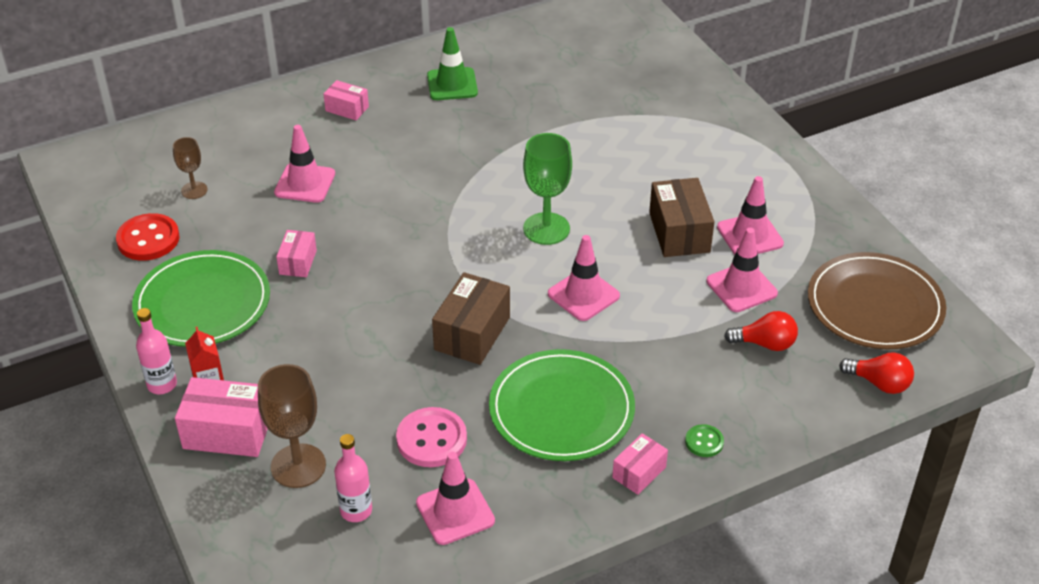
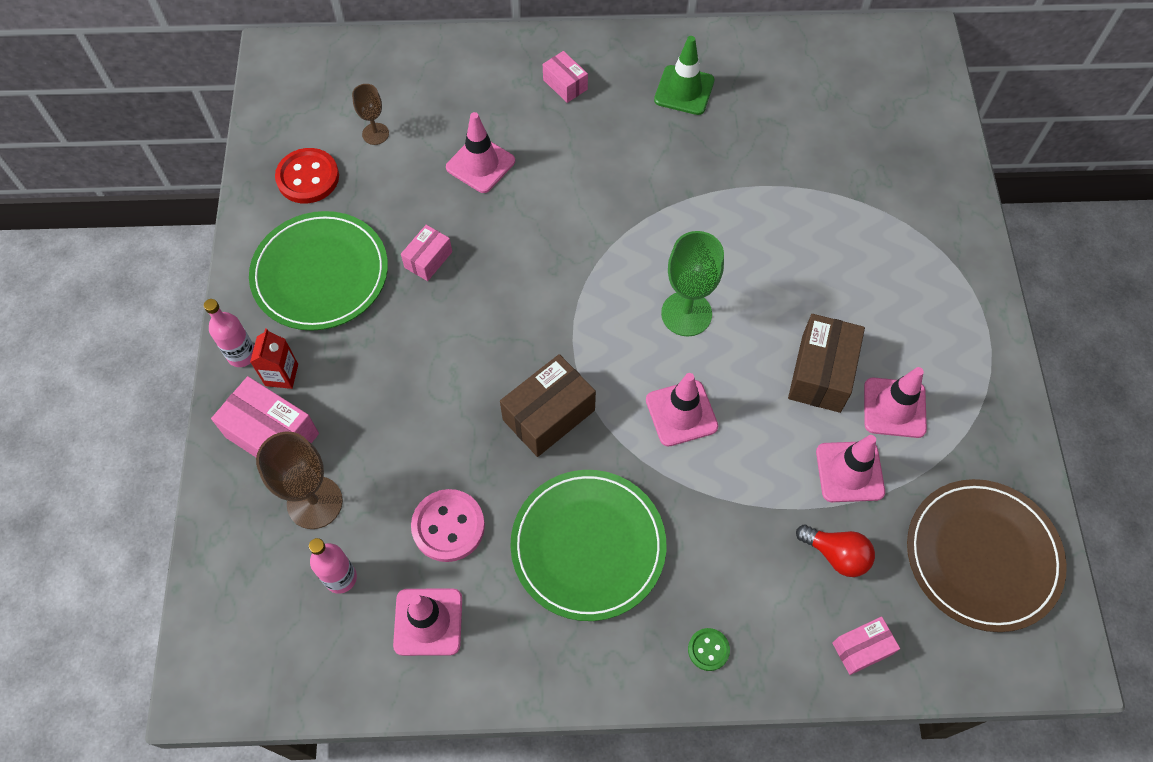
camera: 25 degrees right, 20 degrees up
(639, 472) = (624, 657): pink box -> pink box (862, 648)
(879, 383) = (931, 659): red light bulb -> none

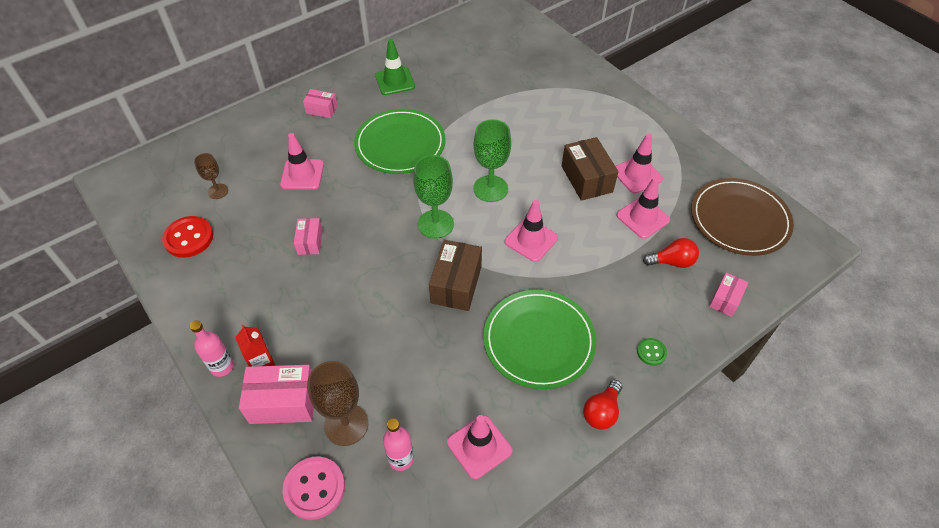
camera: 35 degrees left, 10 degrees down
(320, 274) = (242, 288): green plate -> green plate (400, 144)
(448, 526) = (446, 383): pink button -> pink button (314, 488)
(584, 322) = (435, 224): none -> green goblet
(590, 678) = (601, 411): none -> red light bulb

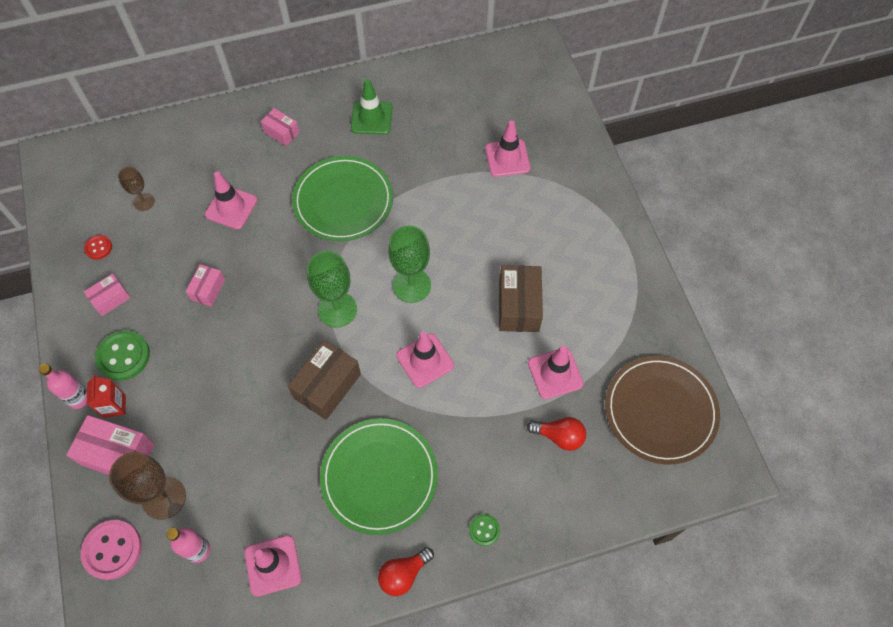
camera: 20 degrees right, 10 degrees up
(189, 238) = (98, 247): red button -> red button, size x0.54
(252, 318) = (123, 356): none -> green button
(637, 175) = (576, 319): pink traffic cone -> pink traffic cone (507, 158)
(725, 300) = (592, 499): pink box -> pink box (111, 299)

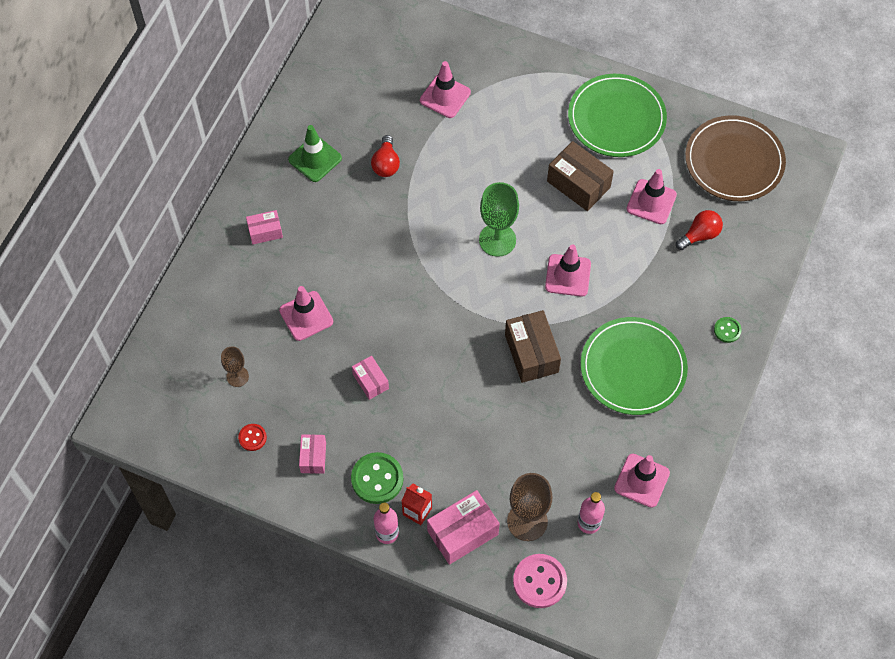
camera: 50 degrees left, 0 degrees up
(337, 309) = (472, 303): green goblet -> none
(343, 201) = (376, 233): green plate -> green plate (616, 118)
(403, 574) = (716, 401): red light bulb -> red light bulb (386, 164)

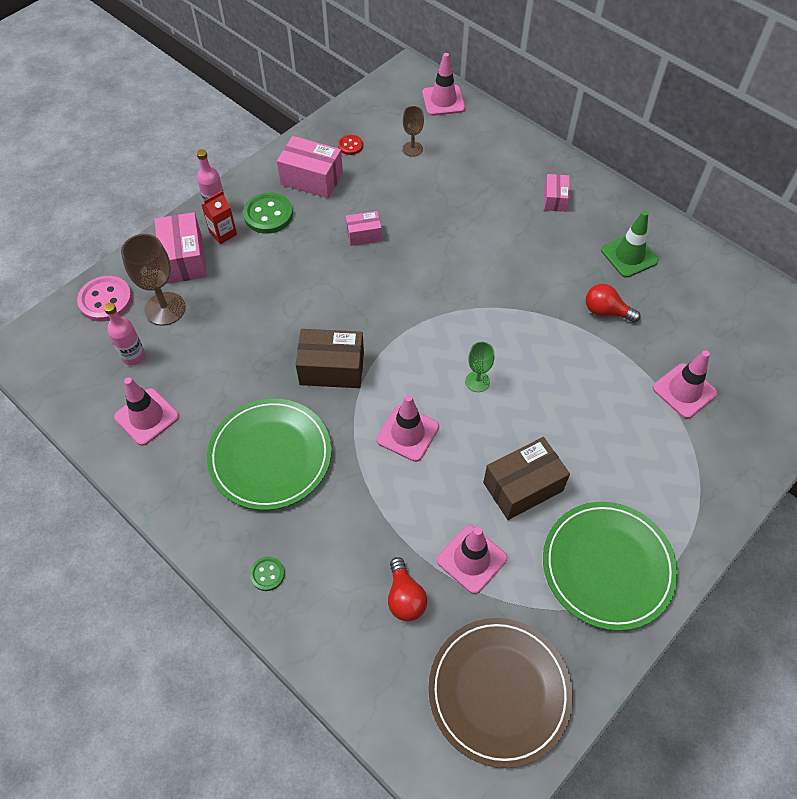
camera: 110 degrees right, 5 degrees down
(306, 316) = (452, 207): pink traffic cone -> pink traffic cone (443, 101)
(313, 457) = (311, 179): pink box -> pink box, size x1.71
(497, 240) = (477, 381): green goblet -> green goblet, size x0.57

